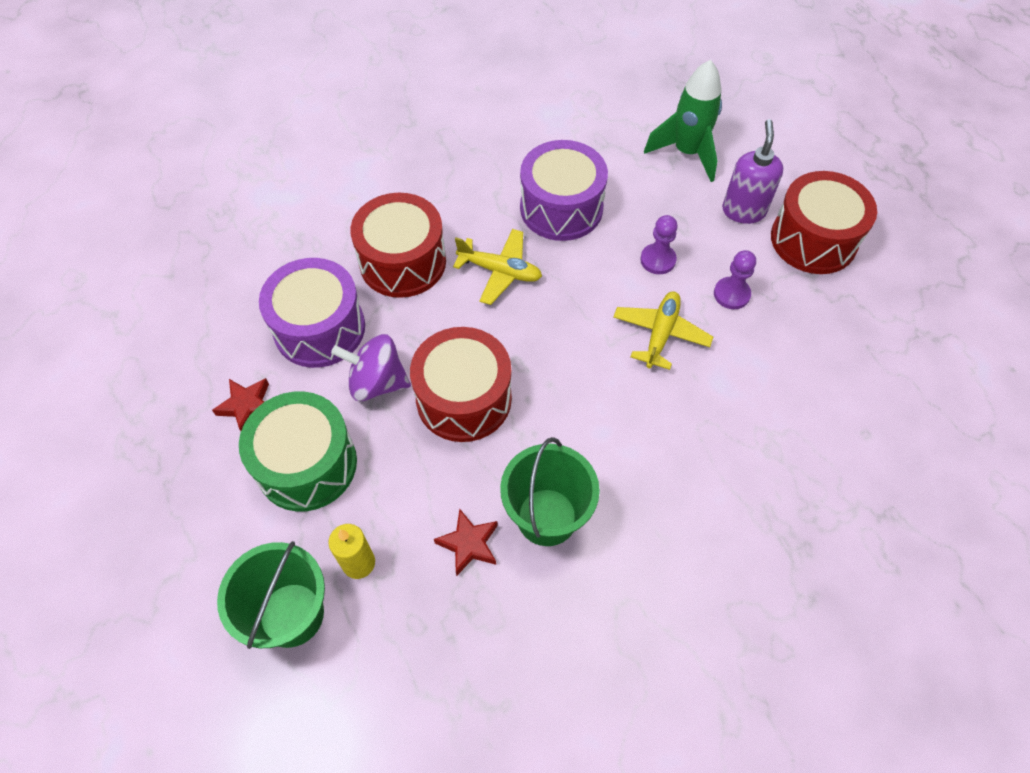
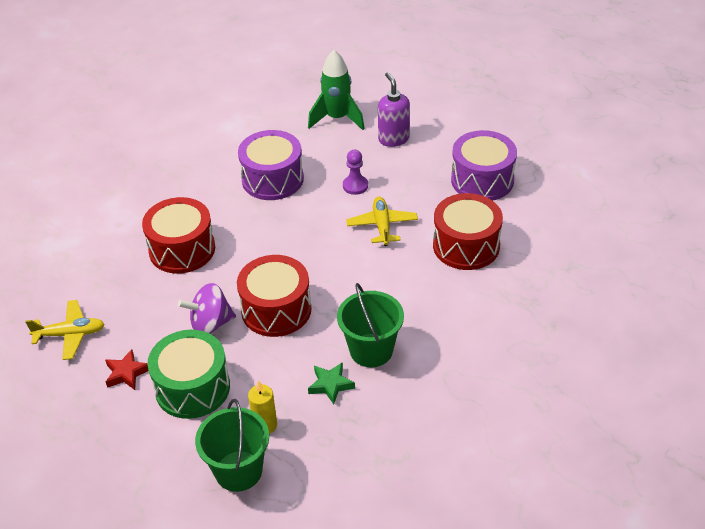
camera: 25 degrees left, 15 degrees down
(319, 328) = (148, 309): purple drum -> purple drum (482, 180)
(469, 544) = (330, 385): red star -> green star
(500, 271) = (254, 230): yellow plane -> yellow plane (70, 334)
(731, 294) = (413, 188): purple pawn -> none
(813, 240) = (446, 140): red drum -> red drum (466, 246)

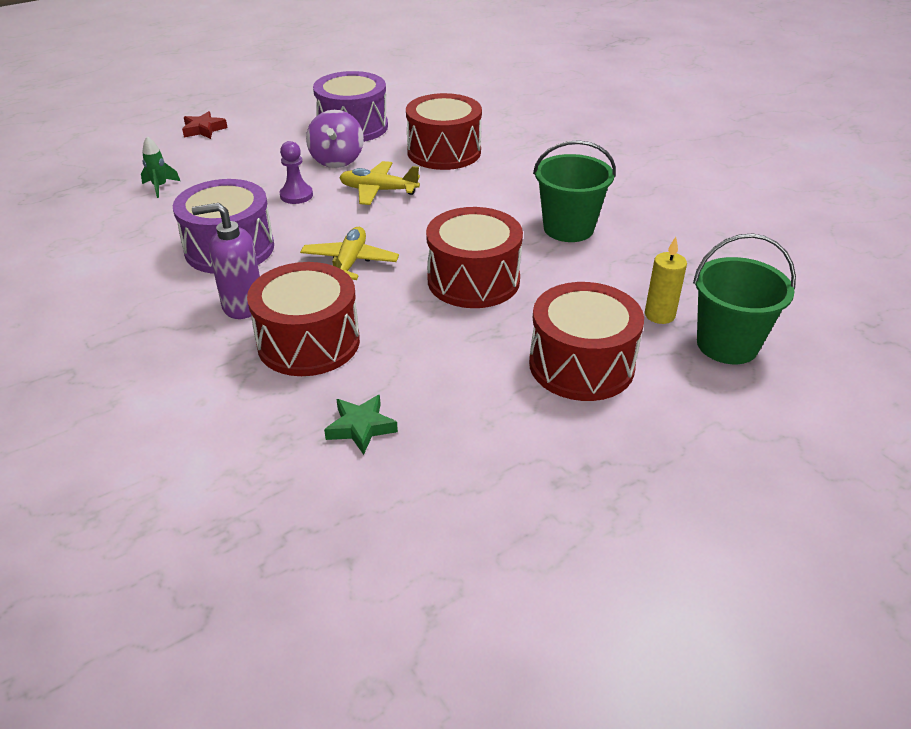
camera: 75 degrees left, 5 degrees down
(70, 334) = (422, 482): yellow plane -> yellow plane (350, 263)
(127, 373) = (532, 425): red star -> red star (204, 129)
(192, 388) = (581, 365): green drum -> red drum
(210, 324) = (471, 335): purple spinning top -> purple spinning top (337, 160)
(330, 385) = (610, 261): green star -> green star (361, 427)
(337, 118) = (160, 187): green rocket -> green rocket, size x0.49
(393, 139) = (237, 160): purple soap dispenser -> purple soap dispenser (242, 305)

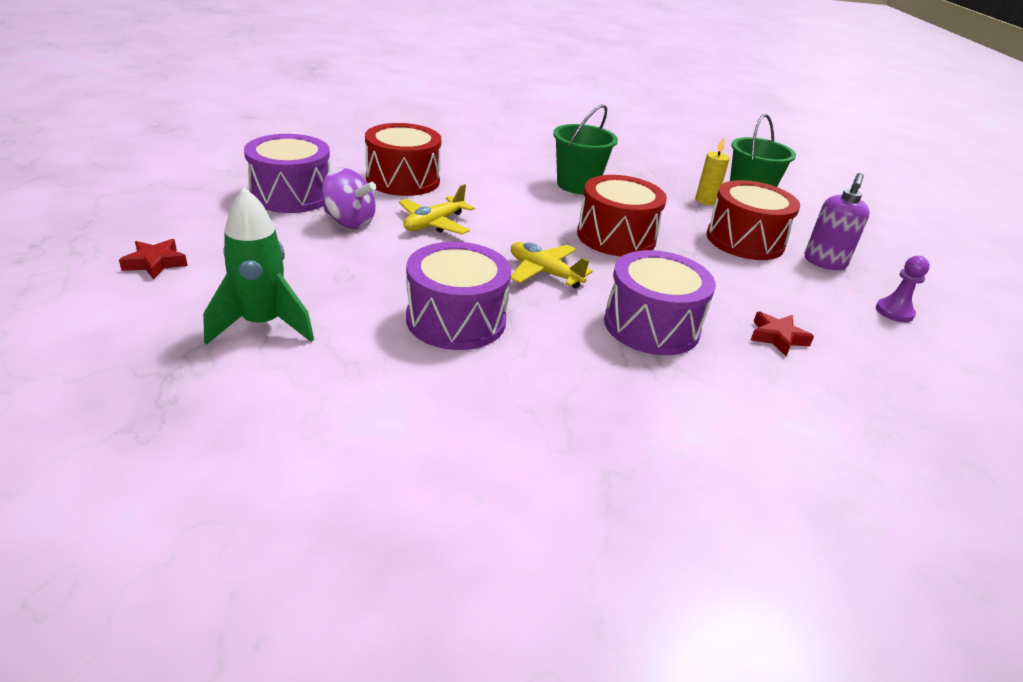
camera: 65 degrees left, 5 degrees down
(160, 187) = (262, 325): green rocket -> green rocket, size x2.03
(242, 305) = (567, 340): purple soap dispenser -> purple soap dispenser (824, 262)
(296, 195) = (392, 259): purple pawn -> purple pawn (894, 312)
(308, 342) = (651, 326): red drum -> purple drum
(361, 427) = (777, 337): green star -> red star

